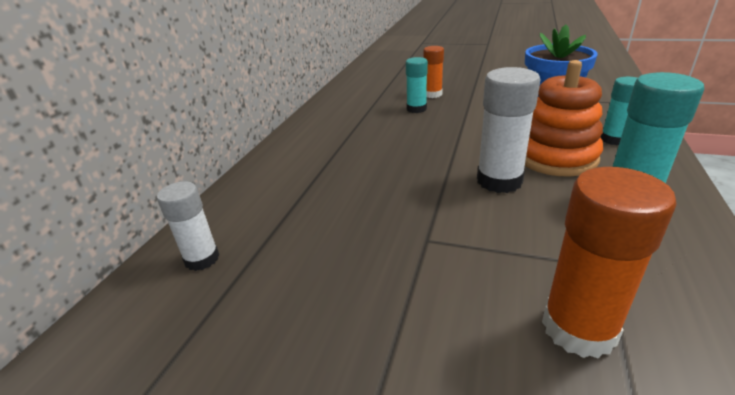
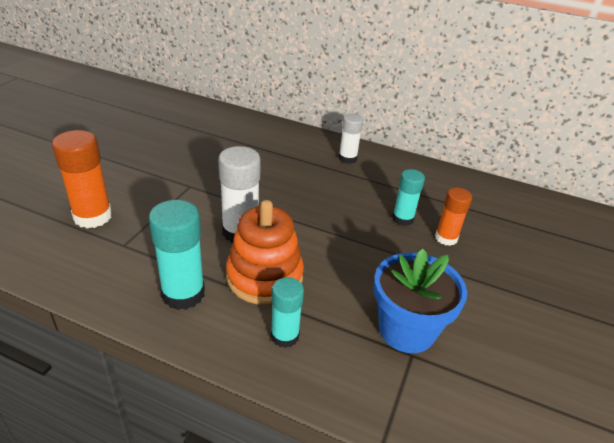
camera: 90 degrees right, 5 degrees up
(202, 259) = (215, 120): white glue stick -> white glue stick (347, 158)

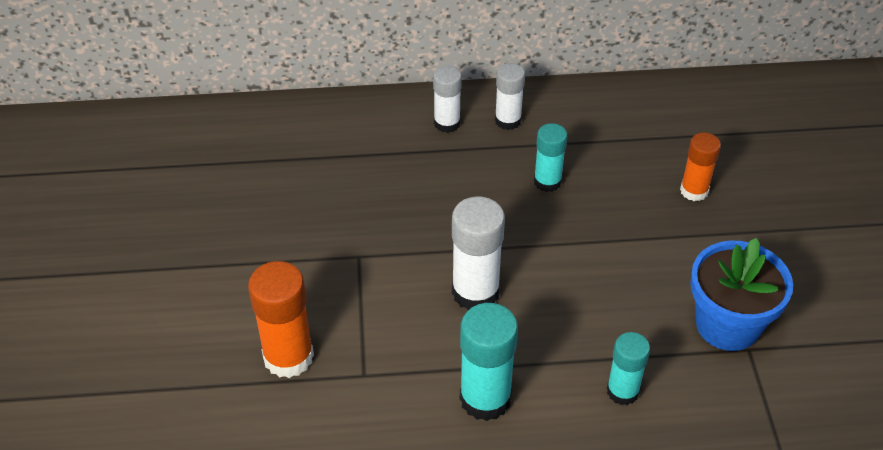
camera: 25 degrees left, 10 degrees up
(264, 277) = (549, 336): orange stacking toy -> none
(308, 147) = (447, 123): none -> white glue stick
(402, 219) = (633, 186): turquoise glue stick -> turquoise glue stick (547, 181)

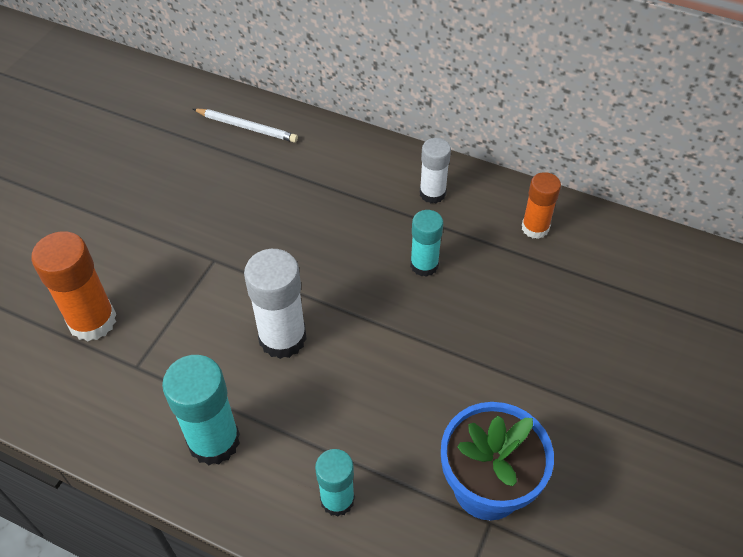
camera: 30 degrees right, 5 degrees up
(290, 130) = (246, 127): none -> white pencil
(447, 123) = (377, 174): white glue stick -> none
(694, 191) = (556, 336): orange glue stick -> orange glue stick (535, 228)

